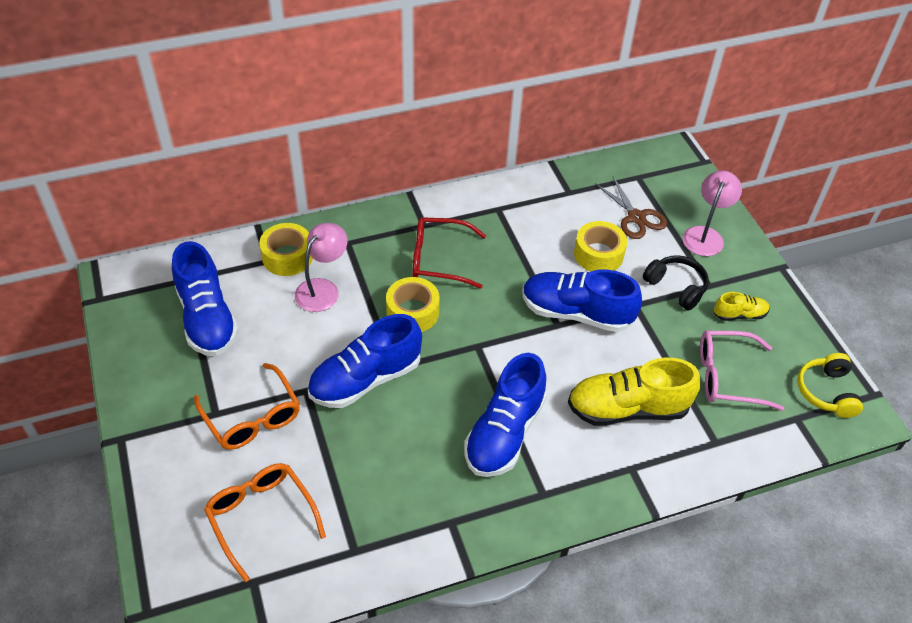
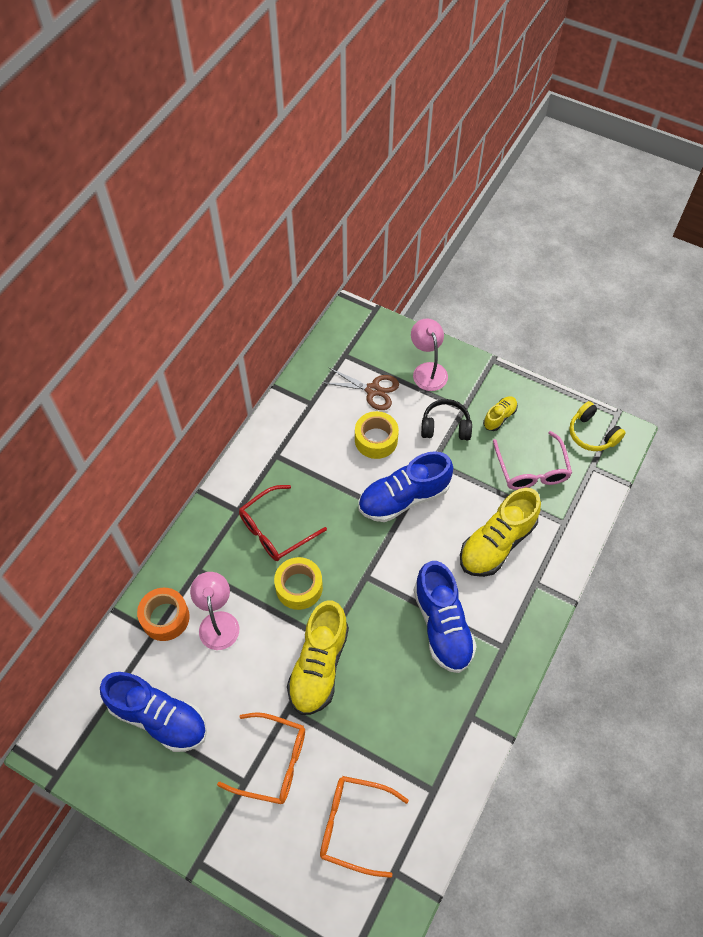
camera: 40 degrees left, 10 degrees up
(287, 257) = (165, 618): yellow tape -> orange tape
(365, 379) = (319, 665): blue shoe -> yellow shoe
(728, 376) = (531, 469): pink glasses -> pink glasses turned 60 degrees counterclockwise

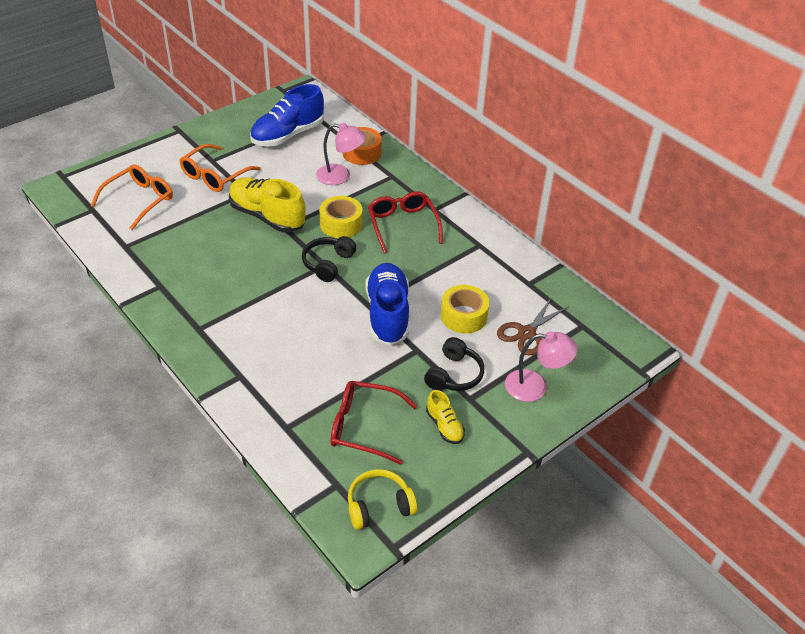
camera: 110 degrees right, 15 degrees down
(363, 574) = (328, 264): none -> black headphones
(442, 625) = (247, 296): blue shoe -> none
(497, 543) = (299, 364): yellow shoe -> none
(531, 469) = (364, 427): pink glasses -> red glasses

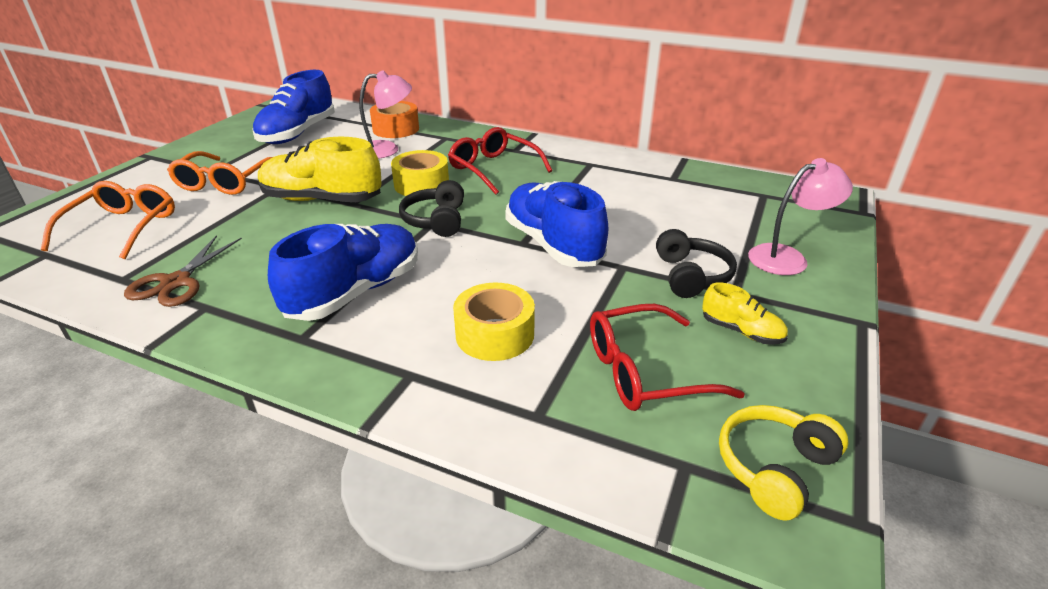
camera: 25 degrees left, 10 degrees down
(244, 306) = (355, 292): none -> blue shoe
(463, 316) = (639, 221): yellow tape -> yellow tape (495, 334)
(526, 333) = (720, 216): brown scissors -> brown scissors (176, 282)

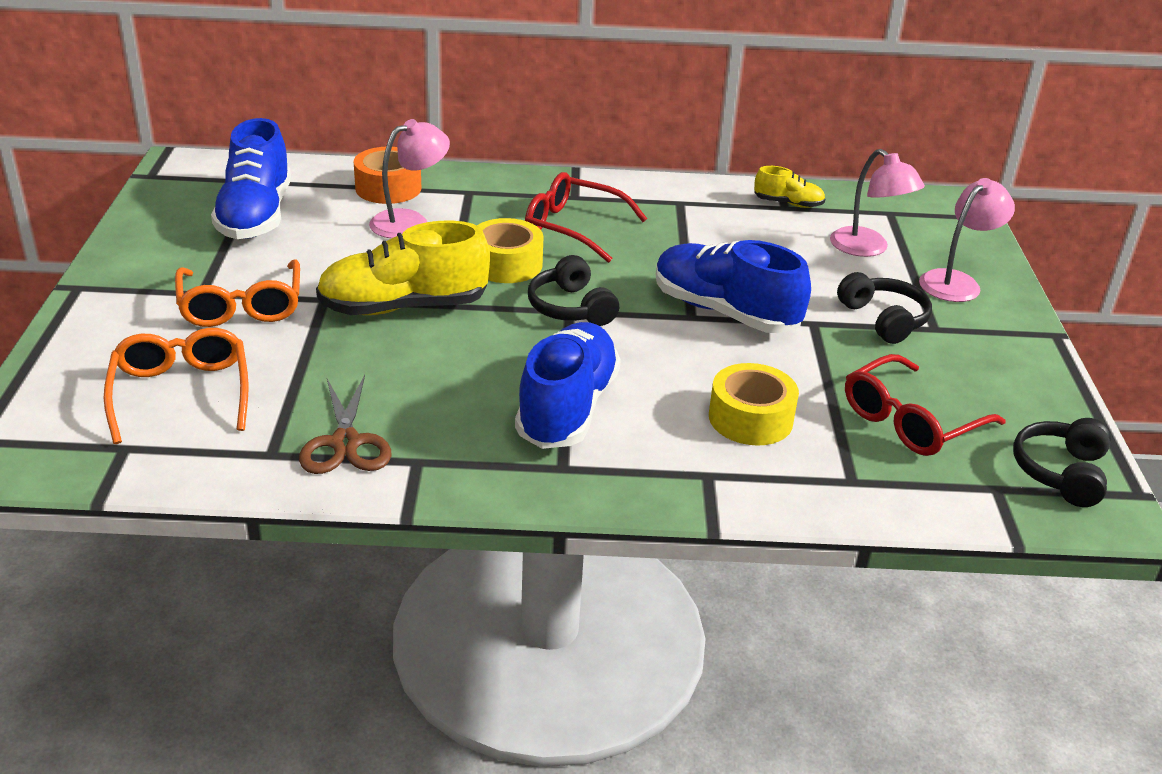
camera: 25 degrees left, 0 degrees up
(721, 218) = (867, 248): none -> pink lamp
(741, 331) = (964, 365): yellow shoe -> yellow shoe (788, 203)
(774, 468) = (1061, 473): yellow headphones -> black headphones

